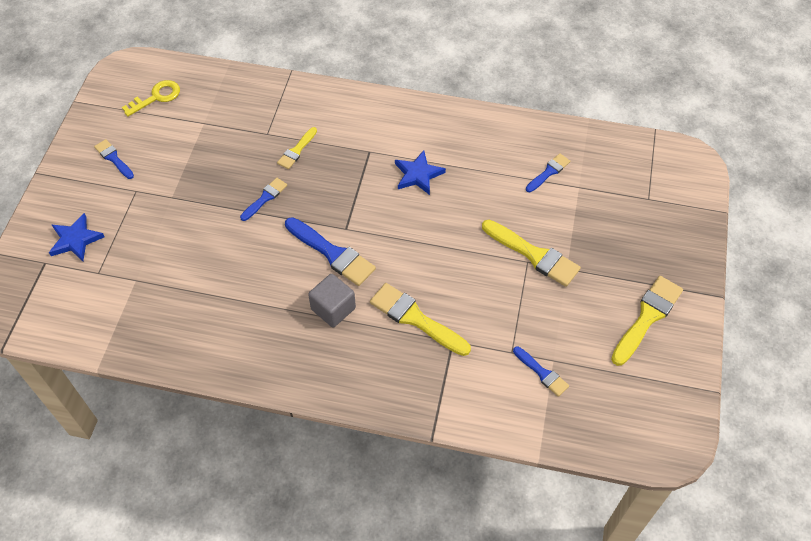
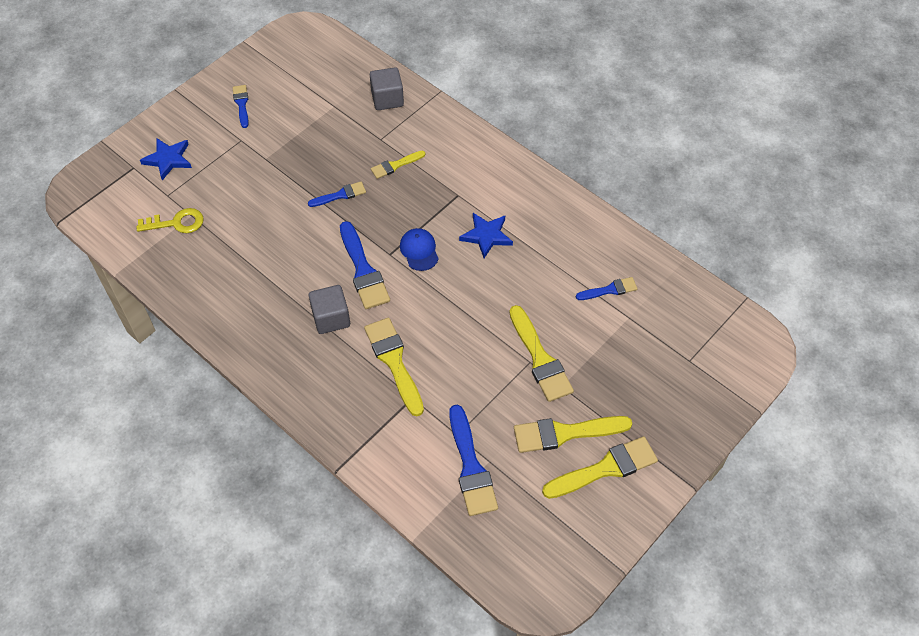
camera: 30 degrees right, 0 degrees up
(156, 97) = (310, 66): yellow key -> yellow key (176, 223)
(249, 96) = (387, 99): none -> grey cube
(369, 213) = (419, 250): none -> blue cap
(542, 373) = (471, 467): blue brush -> blue brush, size x1.75
(596, 305) = (565, 433): none -> yellow brush

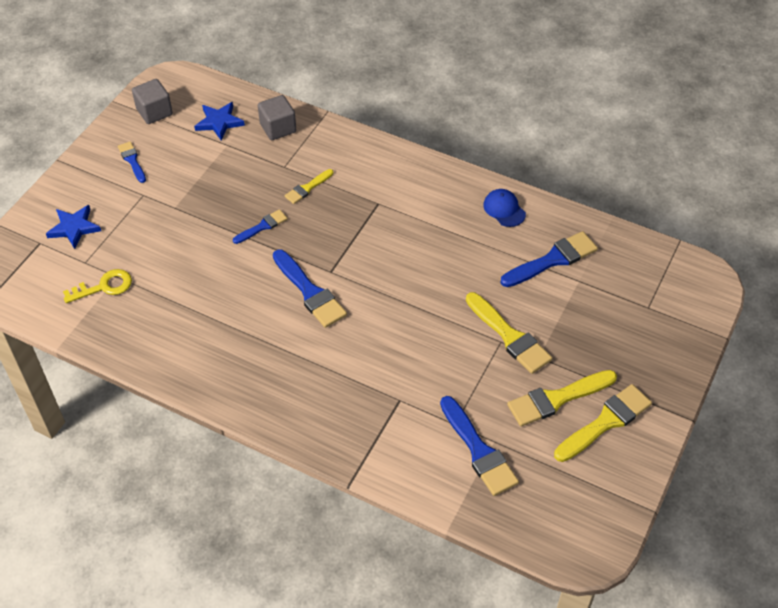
camera: 15 degrees left, 5 degrees down
(331, 318) = (293, 343): grey cube -> grey cube (154, 112)
(394, 362) = (370, 370): yellow brush -> none
(419, 250) = (358, 262): blue cap -> blue cap (504, 209)
(486, 236) = (419, 235): blue star -> blue star (219, 122)
(609, 290) = (552, 260): blue brush -> blue brush, size x1.75

